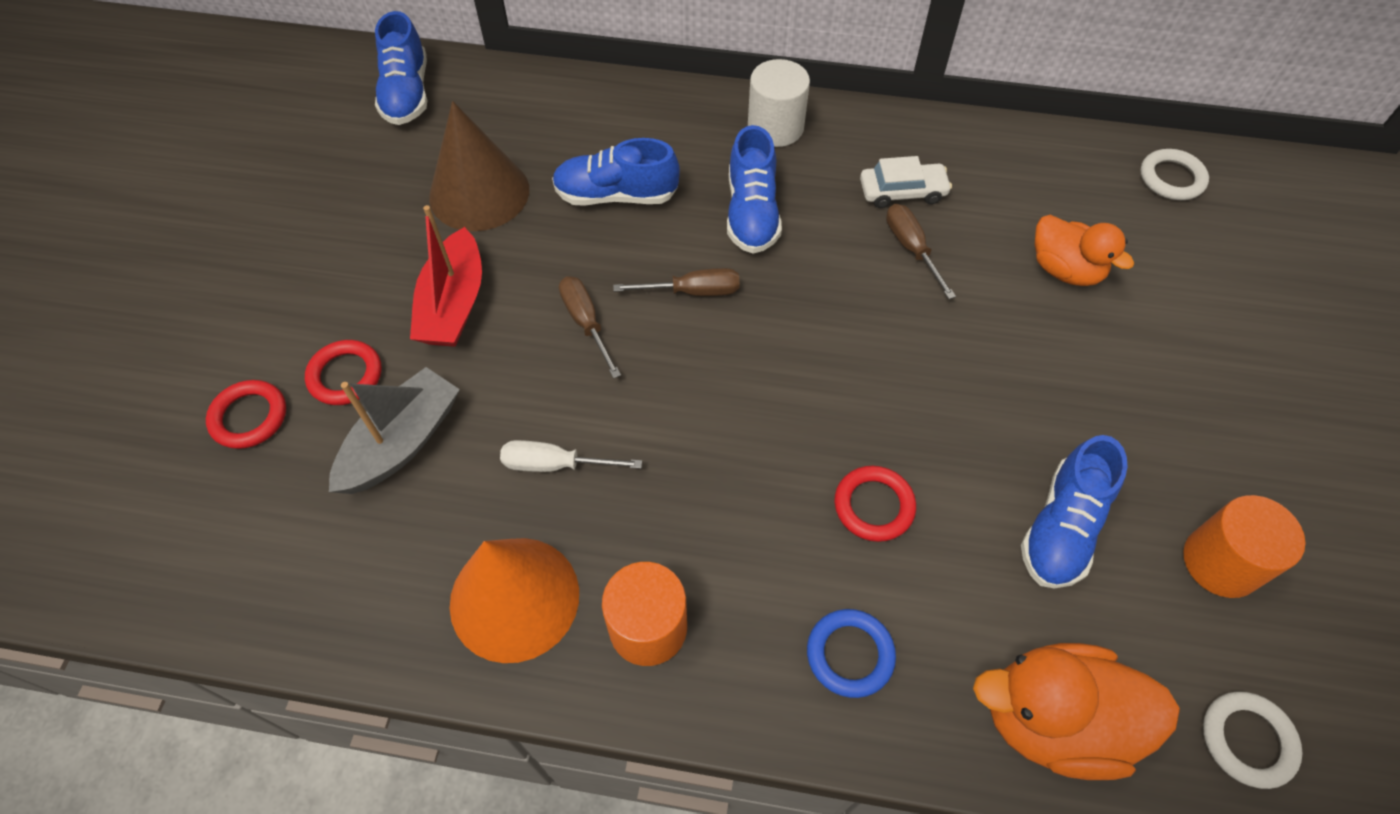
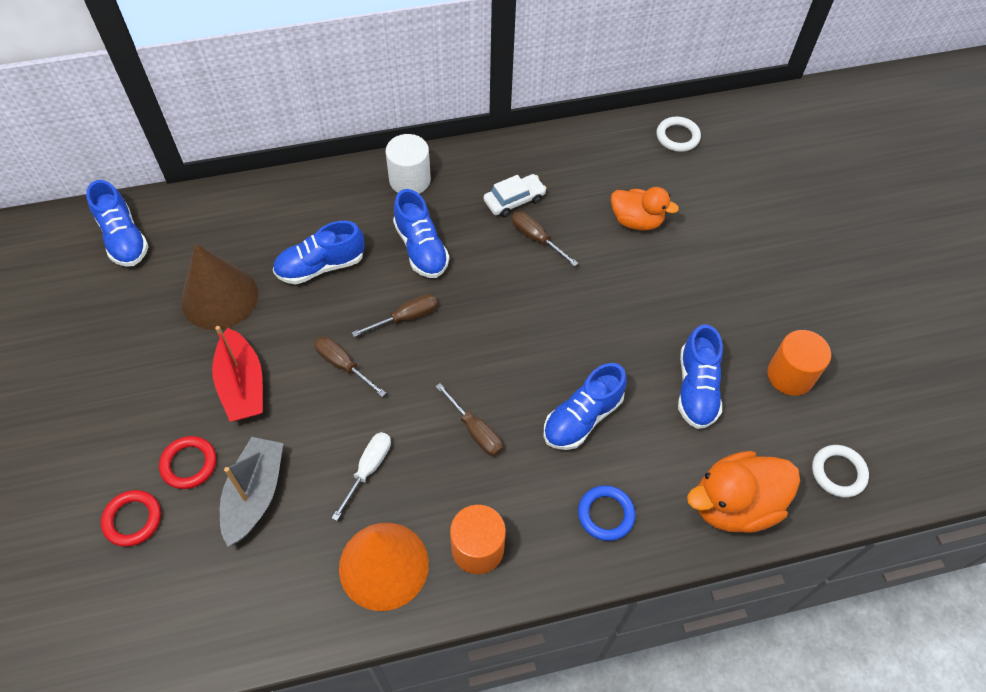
camera: 25 degrees left, 0 degrees up
(555, 464) = (368, 469): white screwdriver -> white screwdriver turned 135 degrees clockwise
(717, 468) = (475, 431): none -> brown screwdriver
(873, 506) = (582, 418): red ring -> blue shoe

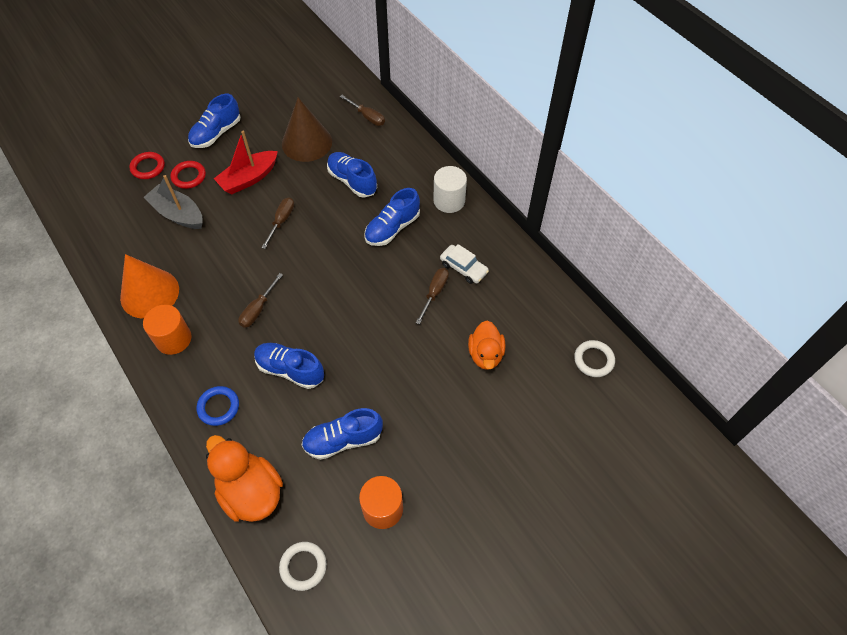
camera: 70 degrees right, 0 degrees up
(124, 238) = (330, 83): blue shoe -> blue shoe (216, 133)
(255, 495) = (178, 214): grey boat -> grey boat turned 135 degrees counterclockwise
(368, 469) = (212, 262): white screwdriver -> none
(406, 317) = (331, 240): brown screwdriver -> brown screwdriver (367, 117)

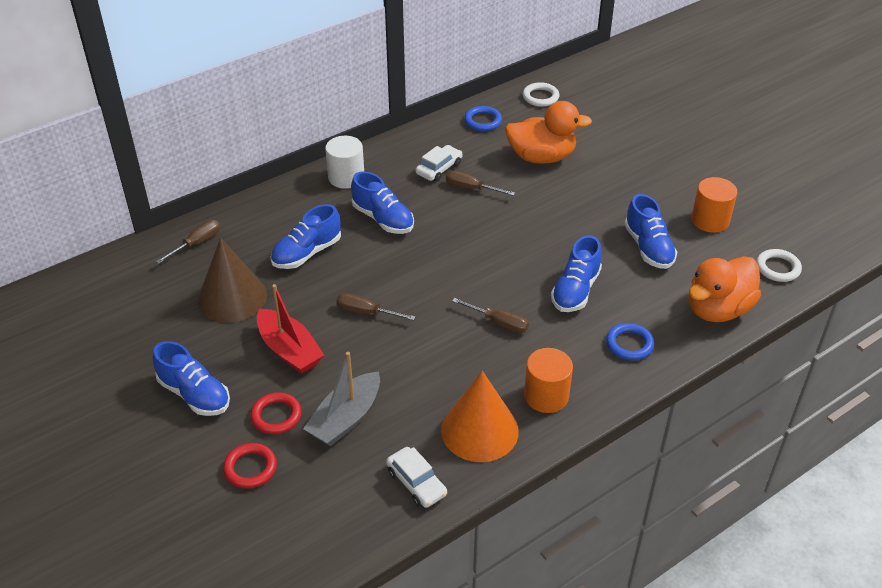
camera: 90 degrees left, 15 degrees down
(113, 255) = (416, 483): none -> white car
(485, 354) = (541, 157): orange duck -> orange duck, size x1.50
(543, 305) = (483, 121): none -> blue ring

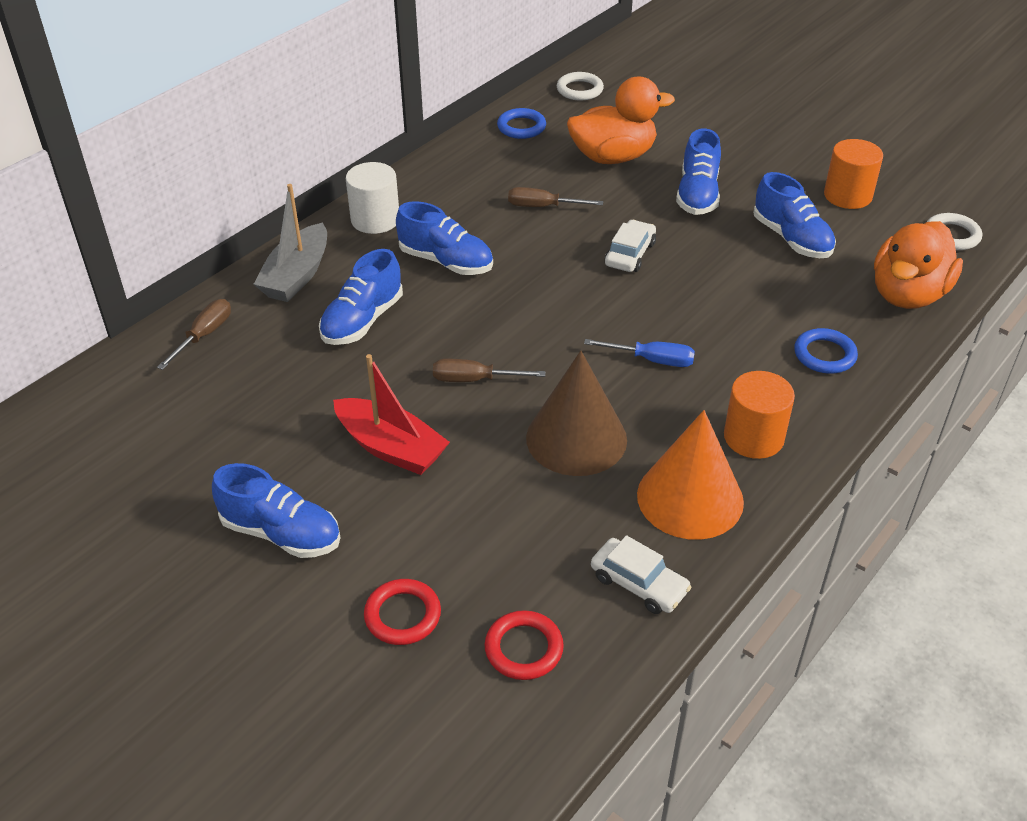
camera: 15 degrees left, 0 degrees up
(232, 297) = (283, 395): brown cone -> brown cone (576, 438)
(276, 416) = (409, 537): red ring -> red ring (524, 648)
(345, 418) = (507, 520): grey boat -> grey boat (297, 275)
(439, 169) = (491, 190): white car -> white car (630, 254)
(499, 323) = (652, 360): brown screwdriver -> blue screwdriver
(575, 290) = (728, 303): blue shoe -> blue shoe (697, 195)

